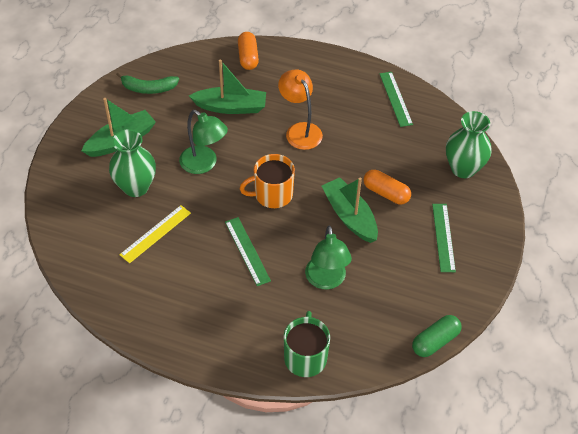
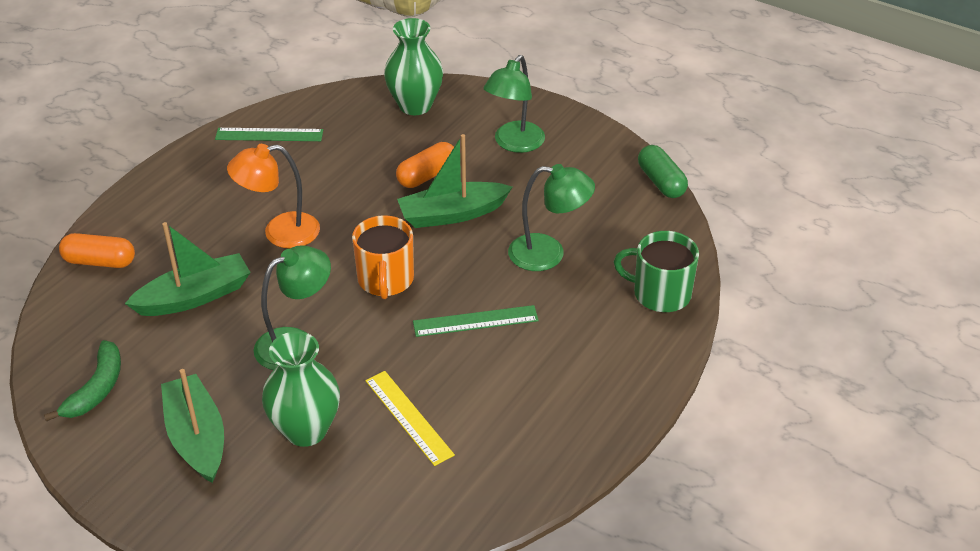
camera: 75 degrees left, 10 degrees down
(231, 107) = (194, 297): green boat -> green boat turned 45 degrees clockwise
(443, 237) = (514, 144): green ruler -> green lamp

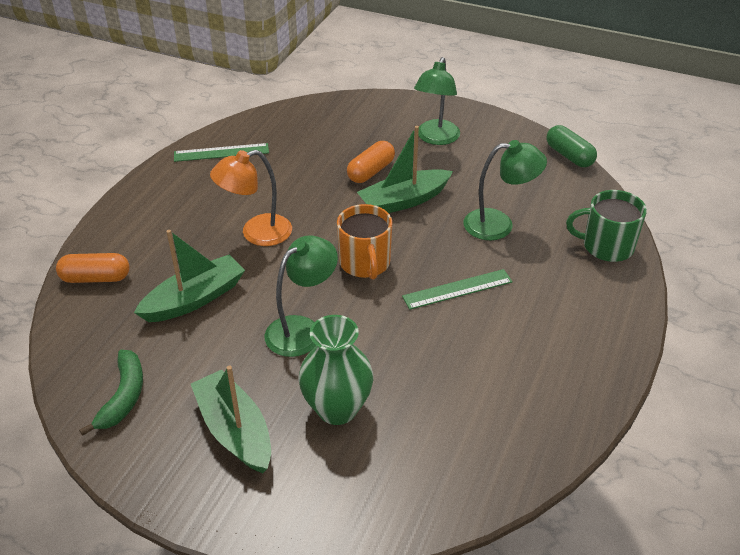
camera: 10 degrees left, 0 degrees up
(408, 417) = (428, 383): yellow ruler -> none
(415, 105) = (340, 116): green vase -> none

